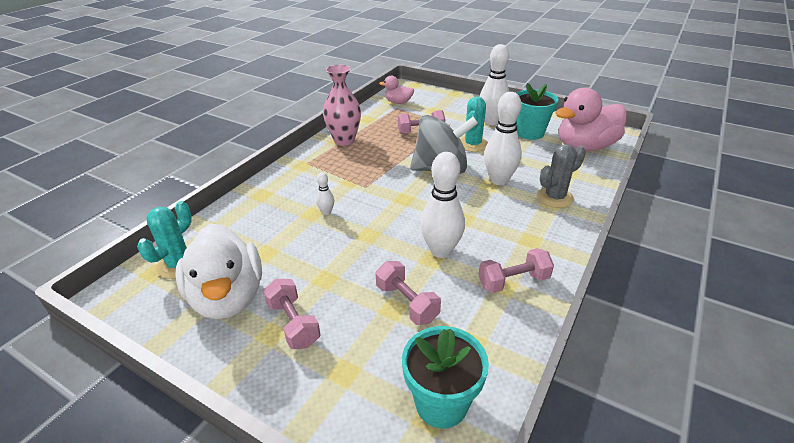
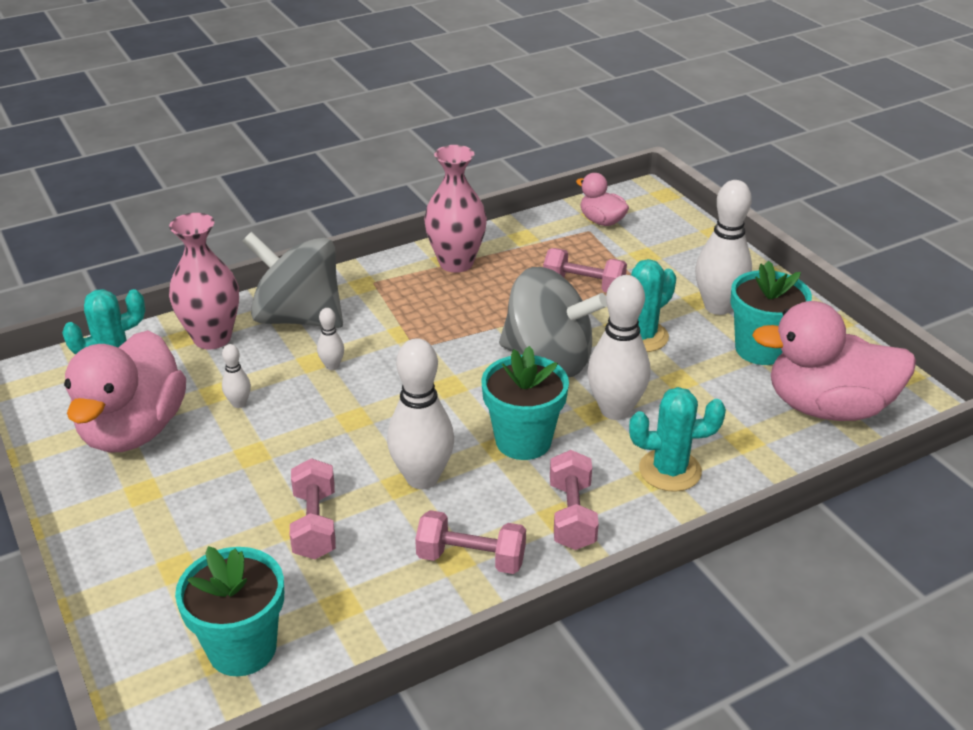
camera: 30 degrees right, 0 degrees up
(228, 297) = (134, 430): white duck -> pink duck
(233, 223) = (212, 338): none -> pink vase
(280, 194) = (298, 318): none -> grey spinning top
(288, 253) = (239, 403): none -> white bowling pin
(293, 324) = (173, 491): pink dumbbell -> pink dumbbell (572, 515)
(472, 211) = (523, 441): none -> turquoise flower pot
(555, 197) = (670, 470): grey cactus -> turquoise cactus

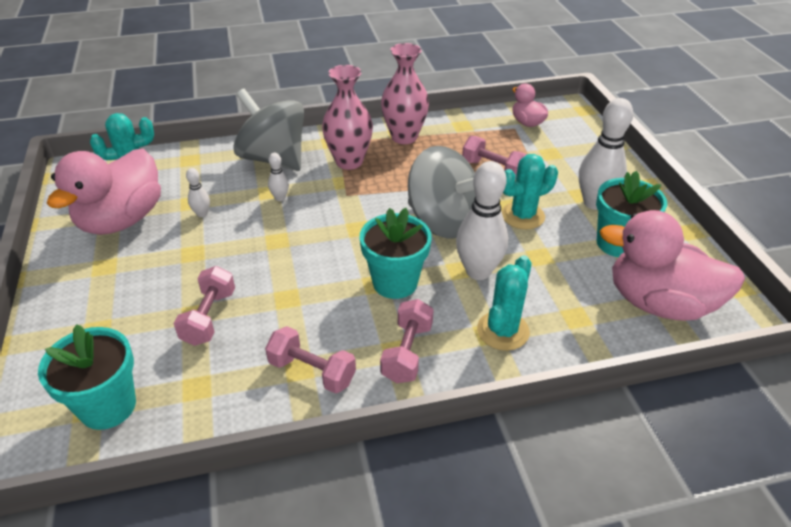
camera: 15 degrees right, 5 degrees up
(212, 338) = (208, 163): pink vase -> pink vase (349, 162)
(422, 478) = (305, 297): white bowling pin -> none
(670, 470) = (503, 331): turquoise cactus -> turquoise cactus turned 75 degrees counterclockwise

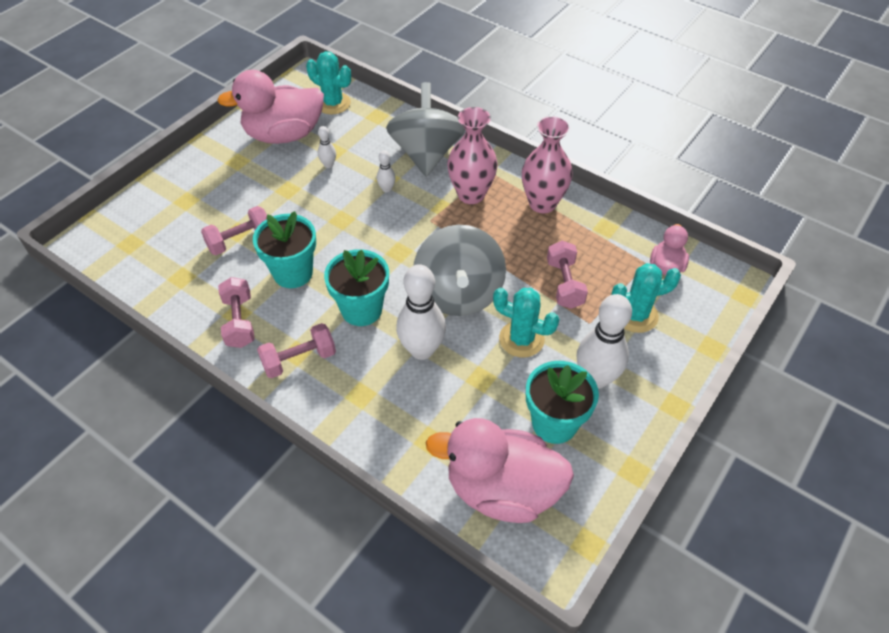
camera: 50 degrees right, 10 degrees up
(108, 406) = (137, 251): turquoise flower pot -> turquoise flower pot (293, 273)
(503, 331) = (370, 402): turquoise cactus -> turquoise cactus (635, 315)
(658, 303) = (502, 490): pink duck -> pink duck turned 60 degrees counterclockwise

